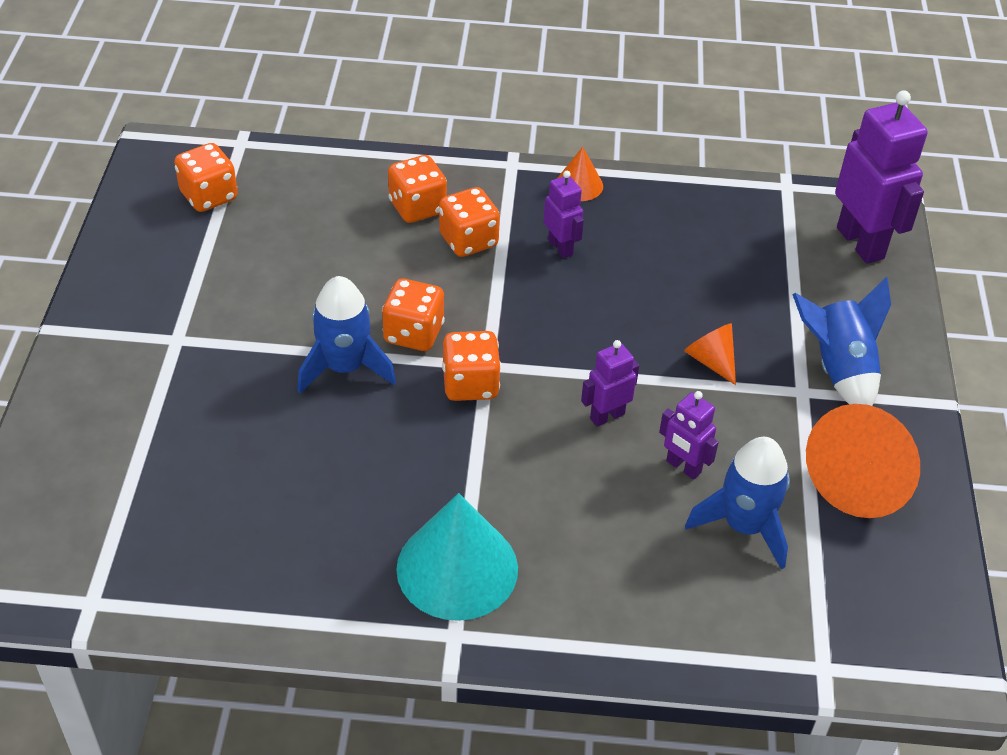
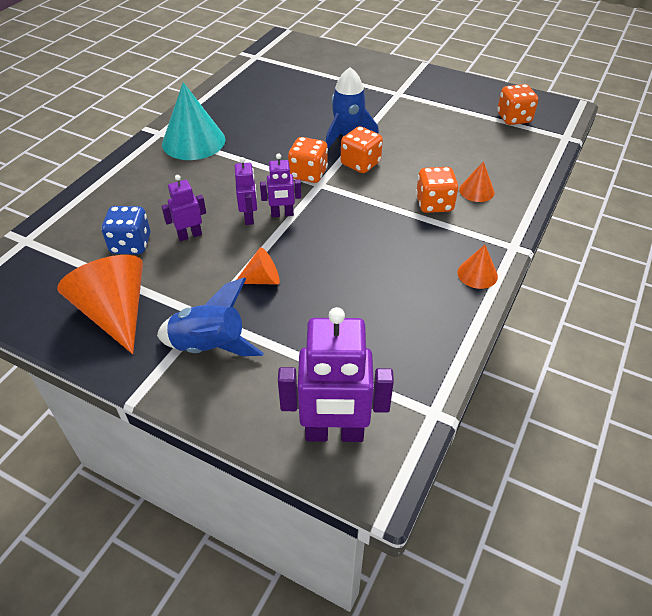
camera: 115 degrees right, 0 degrees up
(417, 207) = (476, 191): orange dice -> orange cone
(561, 247) = (409, 243): purple robot -> purple robot (282, 214)
(744, 526) = (131, 244): blue rocket -> blue dice

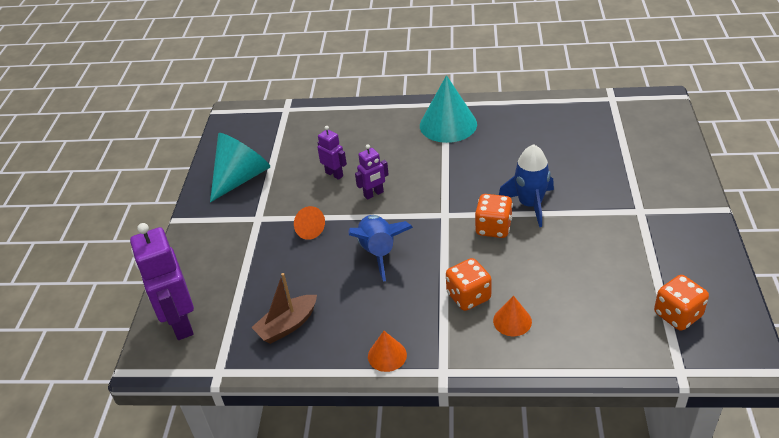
camera: 70 degrees right, 5 degrees down
(115, 313) = (241, 178): orange cone -> turquoise cone
(131, 244) = (308, 153): blue dice -> none
(209, 346) = (232, 232): blue rocket -> blue rocket (379, 252)
(282, 214) = (389, 209): purple robot -> none
(308, 174) = (453, 203): orange dice -> none
(397, 334) = (287, 325): none -> brown boat

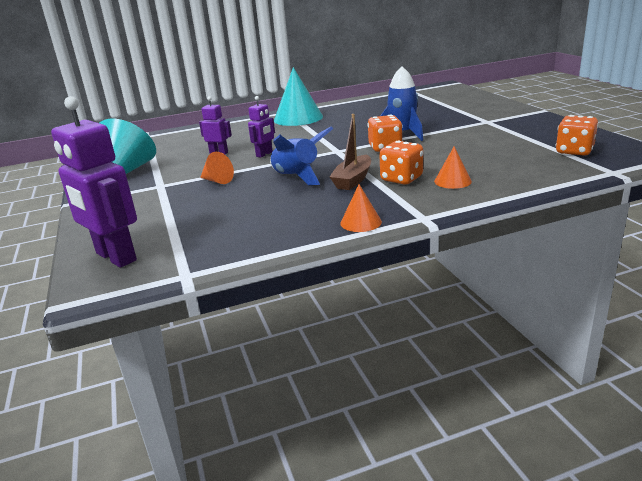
camera: 25 degrees left, 15 degrees down
(287, 325) = (241, 230): brown boat -> brown boat (353, 180)

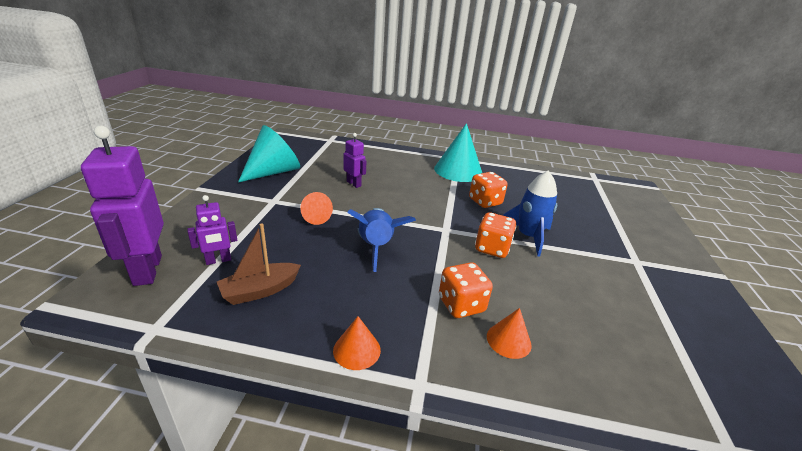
camera: 25 degrees right, 5 degrees up
(264, 154) = (384, 203): purple robot -> purple robot (218, 260)
(353, 180) = (416, 279): brown boat -> brown boat (260, 290)
(574, 151) = (705, 373): orange dice -> orange dice (485, 202)

